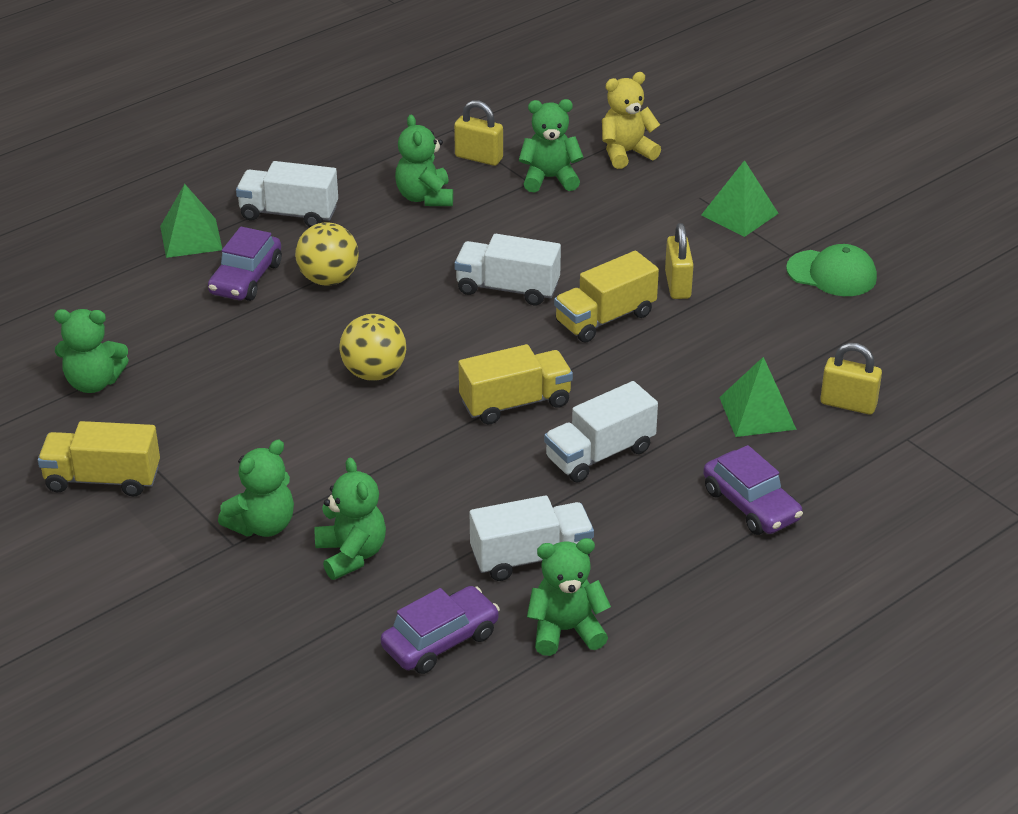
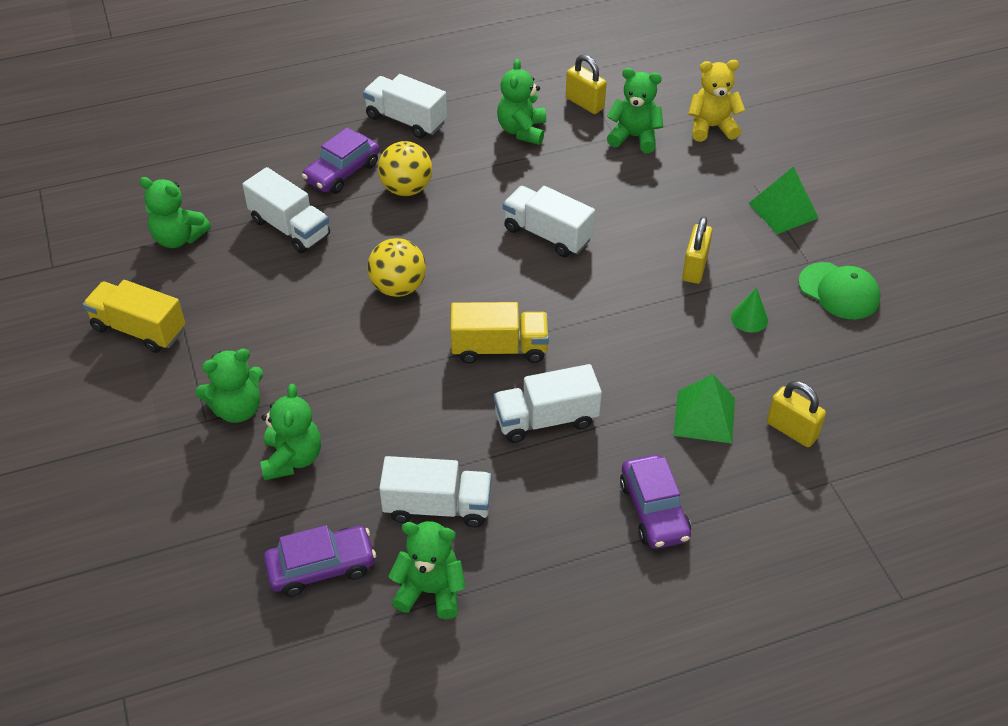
camera: 20 degrees right, 10 degrees up
(191, 238) = (319, 124): green pyramid -> none
(218, 344) = (290, 228): none -> white truck
(605, 318) = (616, 285): yellow truck -> none
(756, 317) = (749, 318): none -> green cone

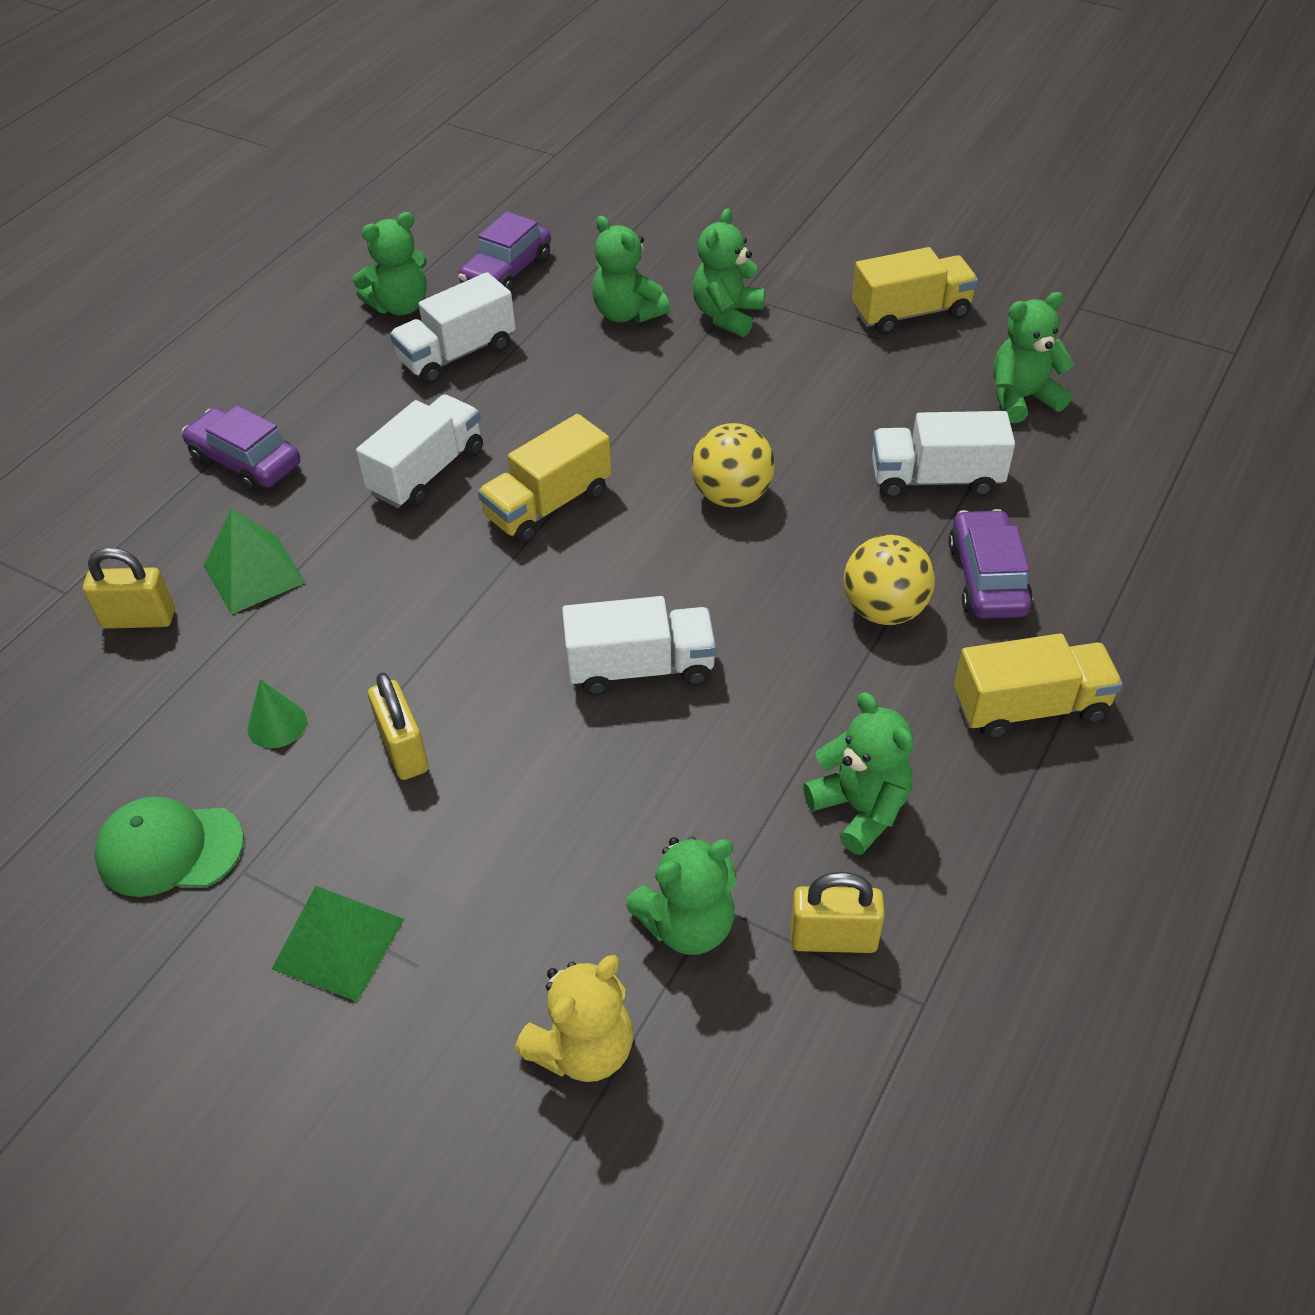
camera: 140 degrees right, 0 degrees up
(406, 120) = (1029, 707): white truck -> yellow truck

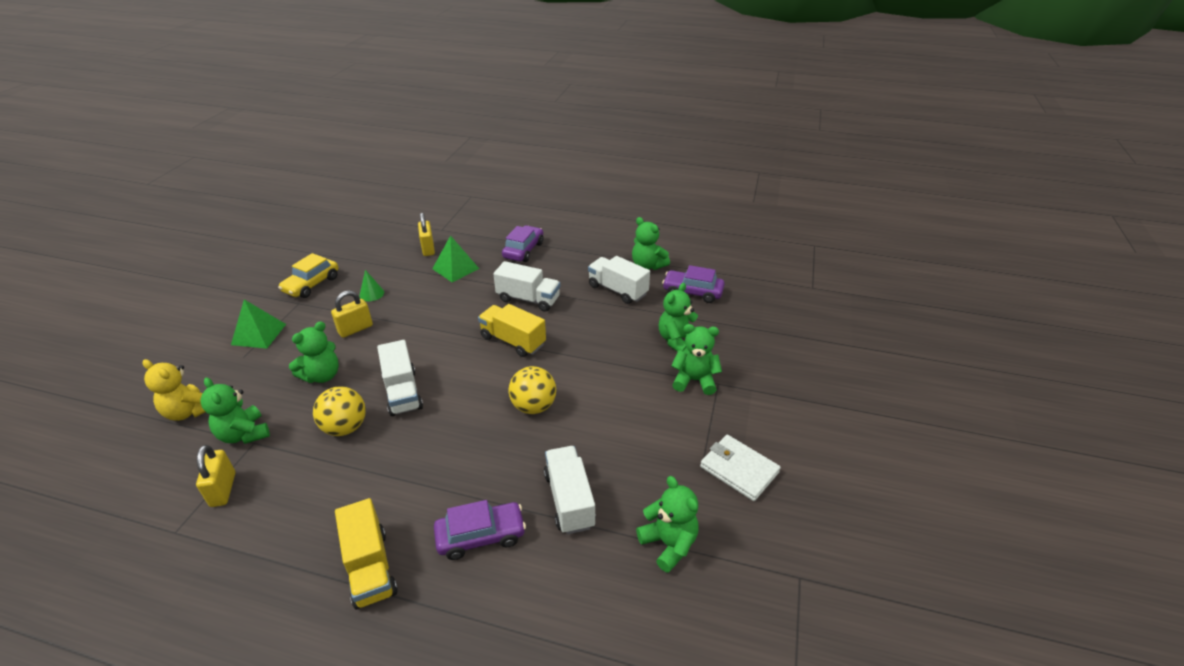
camera: 75 degrees right, 10 degrees down
(169, 849) = (312, 284): green cap -> yellow car
(860, 809) = (302, 491): green teddy bear -> green teddy bear (322, 375)
(884, 610) = (449, 485): yellow ball -> yellow ball (345, 427)
(910, 313) = (739, 469): yellow truck -> white wallet

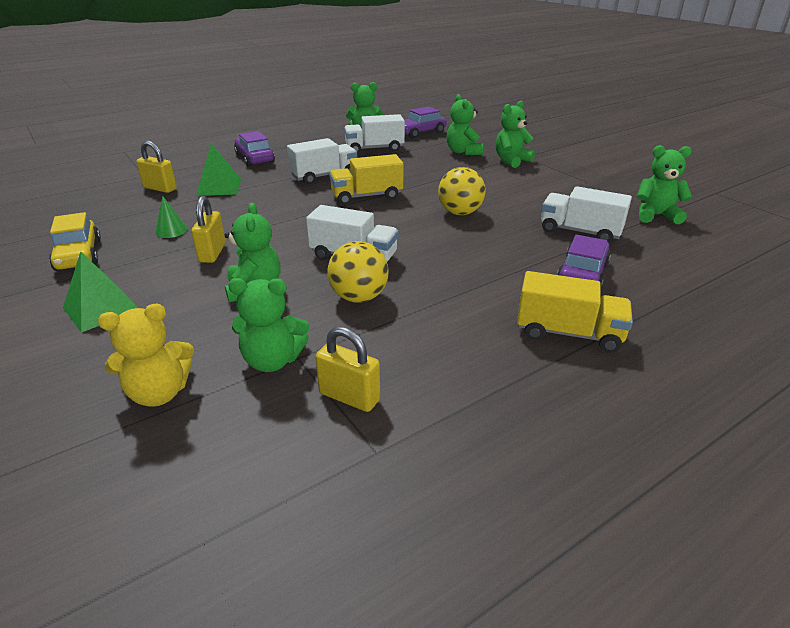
camera: 50 degrees left, 5 degrees down
(739, 469) = (611, 177): white wallet -> none

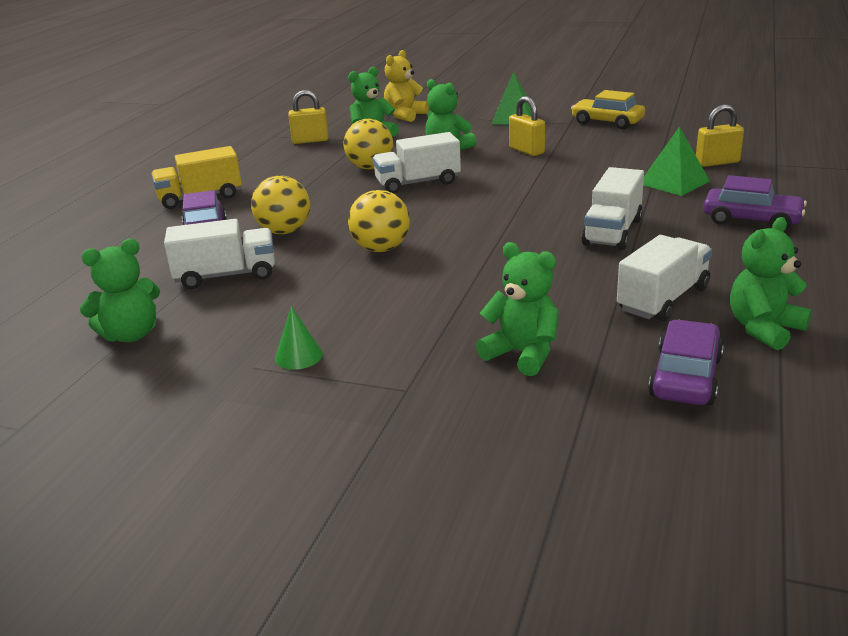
camera: 145 degrees right, 5 degrees down
(171, 230) = (597, 148): green cone -> green cone (299, 356)
(367, 196) = (511, 229): yellow truck -> none
(511, 161) = (416, 366): green teddy bear -> none
(512, 252) = (284, 231): none -> yellow ball

